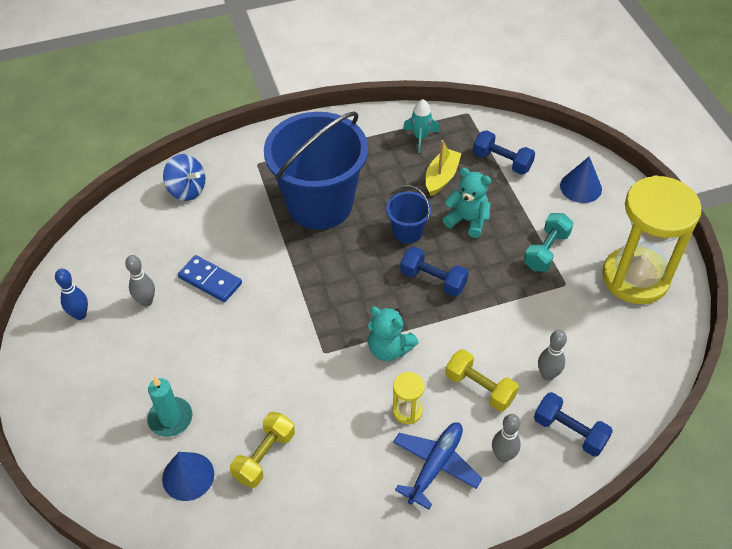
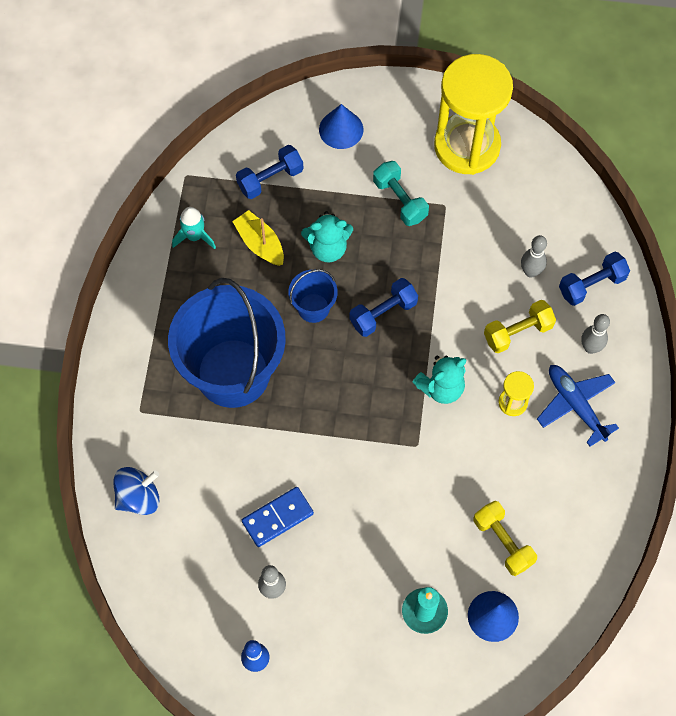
camera: 65 degrees left, 15 degrees up
(467, 220) = (328, 248): turquoise teddy bear -> turquoise teddy bear turned 150 degrees counterclockwise

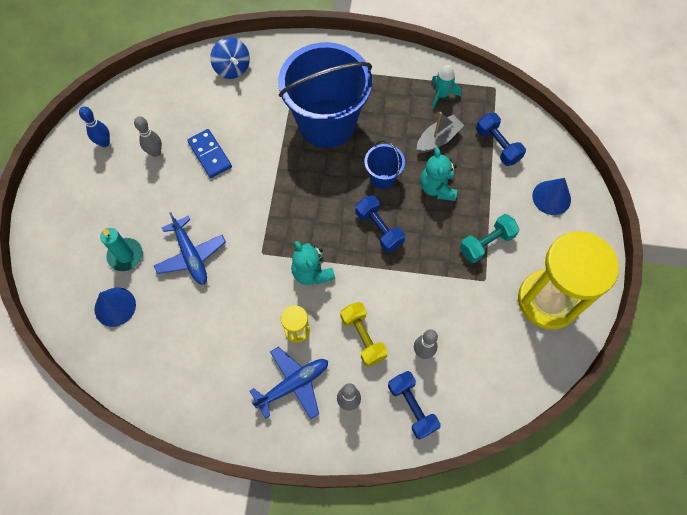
camera: 90 degrees right, 0 degrees up
(260, 244) = (438, 139): yellow boat -> grey boat
(423, 530) = (191, 255): none -> blue plane
(503, 542) = (175, 317): yellow dumbbell -> none

